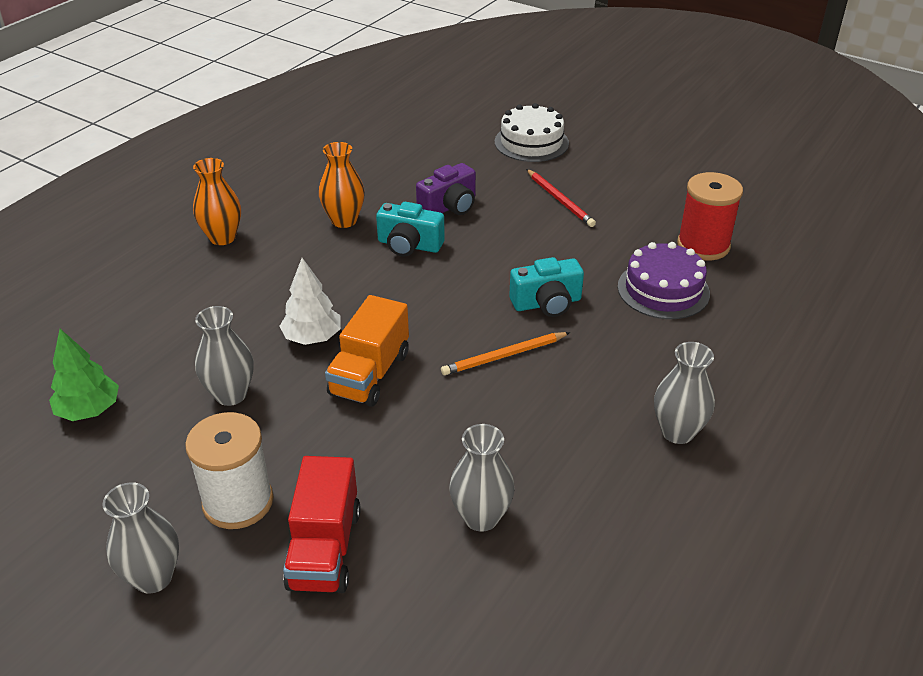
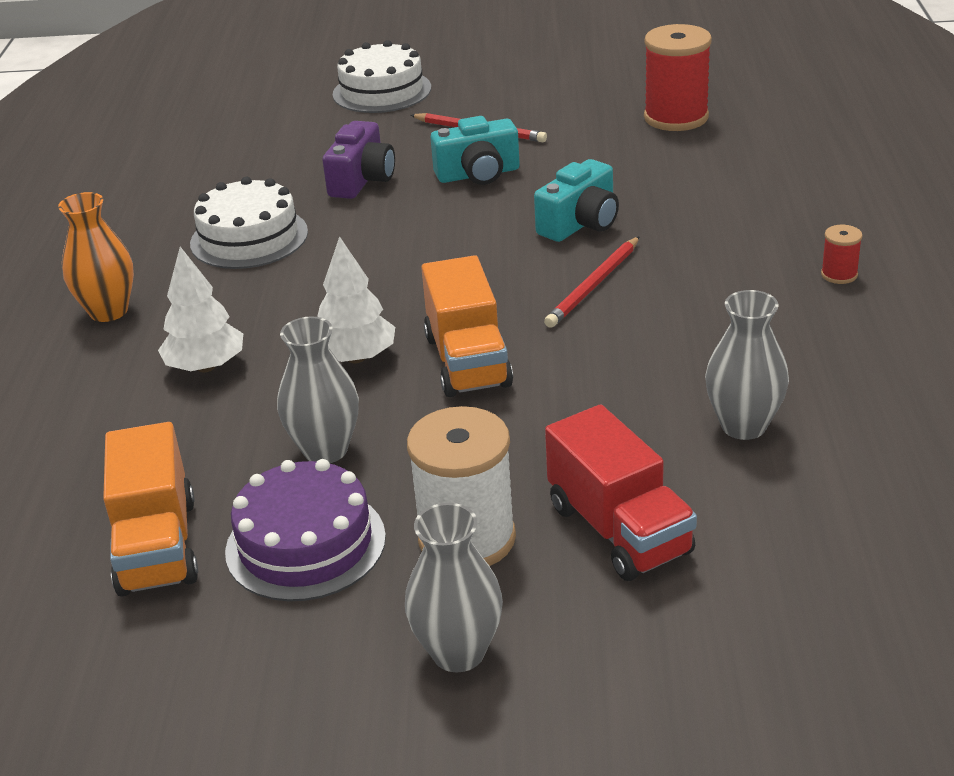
camera: 30 degrees left, 5 degrees down
(89, 410) = (157, 546): green tree -> orange truck
(231, 302) = (206, 367): none -> white tree
(344, 220) = (249, 238): orange vase -> white cake
(409, 245) = (360, 231): turquoise camera -> turquoise camera (478, 174)
(504, 356) = (594, 285): orange pencil -> red pencil
(663, 290) = (683, 168): purple cake -> purple cake (305, 544)
(677, 432) = (839, 274): grey vase -> red spool

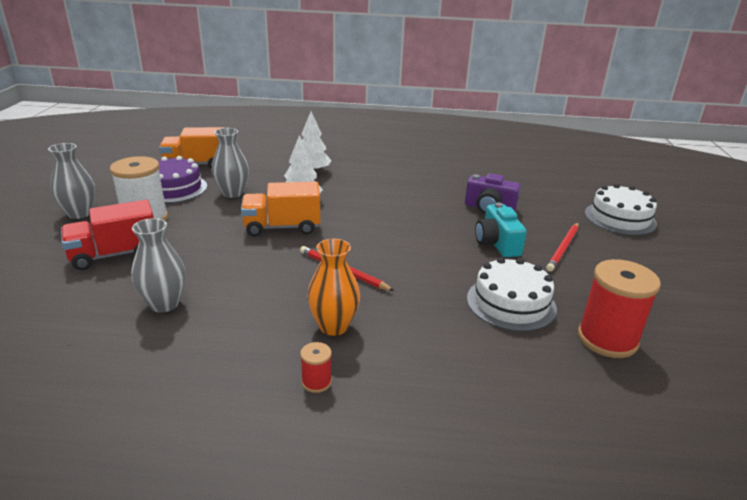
camera: 90 degrees right, 5 degrees down
(108, 311) = (367, 154): orange vase -> orange vase (333, 326)
(249, 238) = (426, 180): white cake -> white cake (511, 303)
(580, 223) = (423, 274): turquoise camera -> none

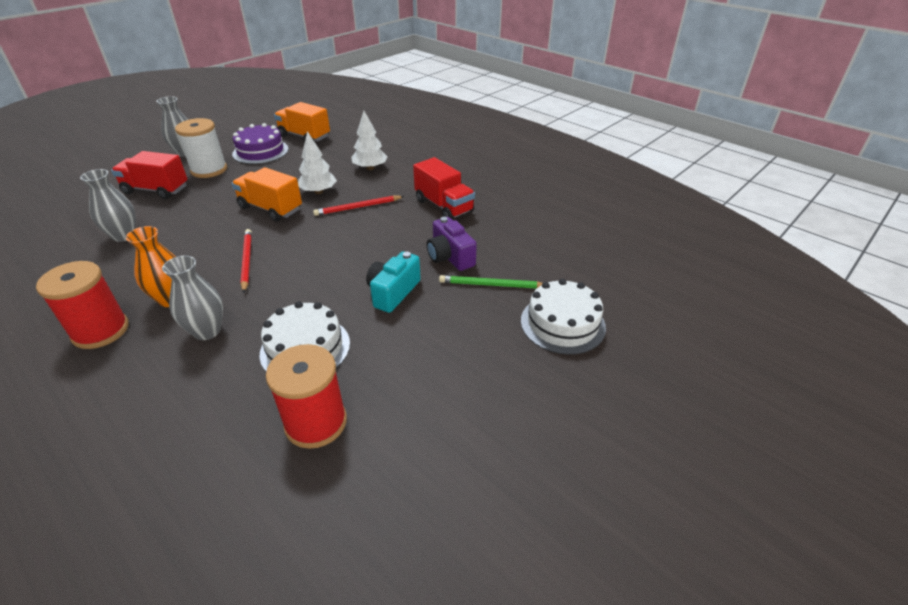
camera: 40 degrees right, 10 degrees up
(232, 193) = (287, 168): grey vase -> grey vase (207, 331)
(316, 382) = (100, 331): red spool -> red spool, size x2.18
(422, 179) = (444, 206): none -> red truck
(545, 214) = (491, 285): none -> green pencil
(563, 248) = (442, 325): red pencil -> red pencil (358, 207)

